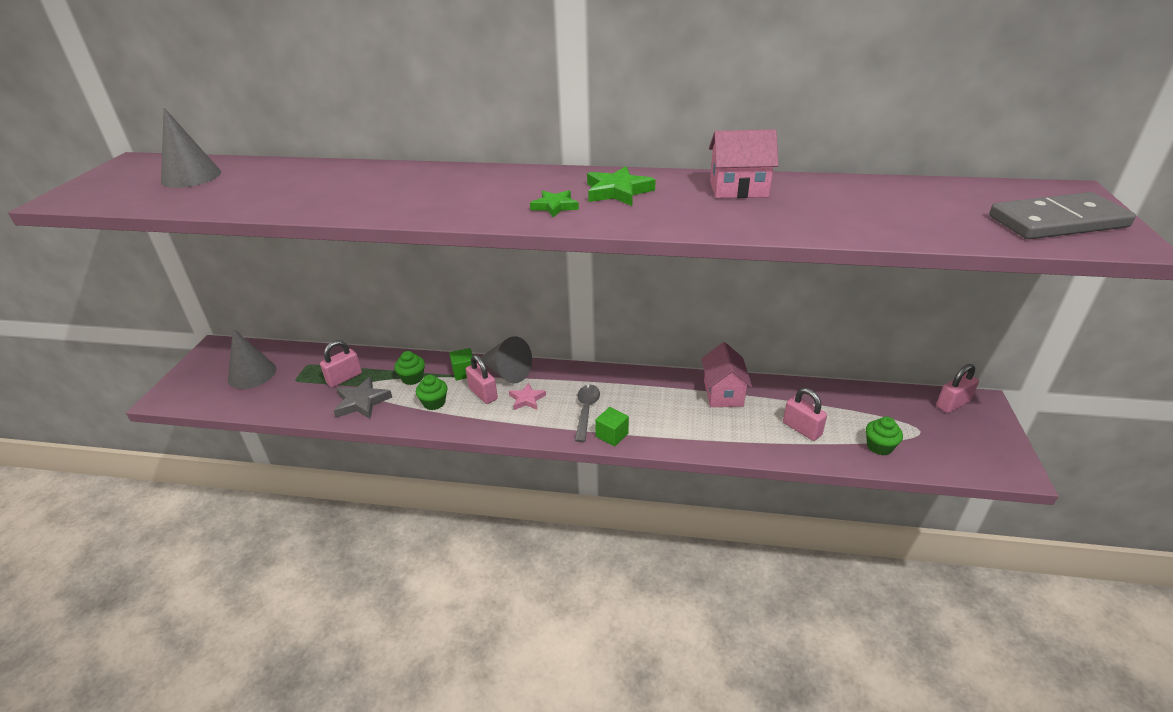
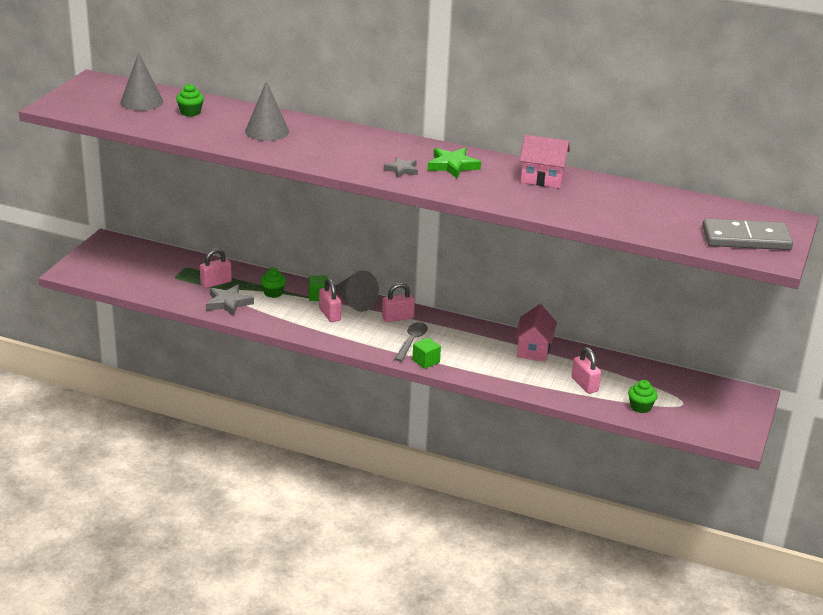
camera: 10 degrees right, 5 degrees down
(252, 374) = (139, 266): grey cone -> grey cone (267, 131)
(434, 403) = (287, 314): green cupcake -> green cupcake (190, 112)
(527, 399) = (365, 325): pink star -> none
(555, 206) = (402, 170): green star -> grey star
(952, 404) = (727, 391): pink padlock -> pink padlock (397, 318)

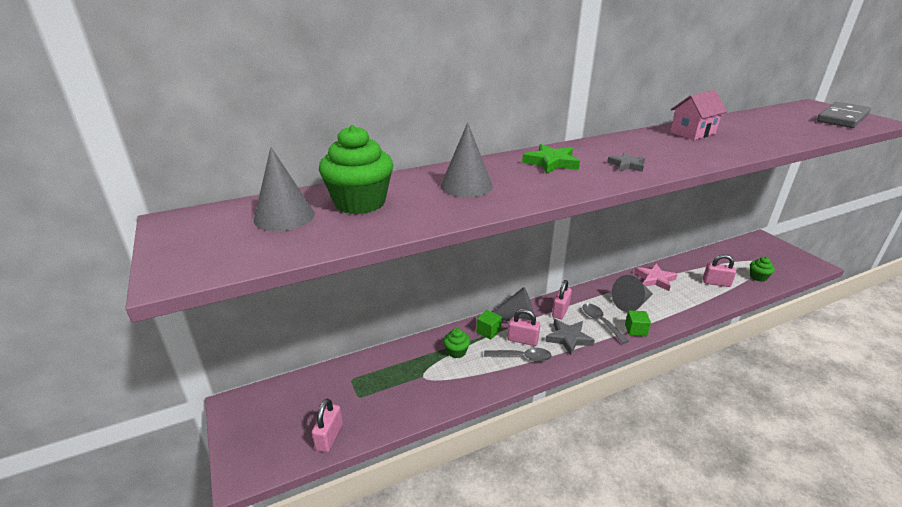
camera: 45 degrees left, 0 degrees up
(190, 112) = (360, 203): green cupcake -> green cupcake, size x1.97
(216, 283) = (401, 375): pink padlock -> pink padlock (329, 437)
(228, 303) = (442, 387): grey star -> grey star (568, 338)
(308, 322) = (522, 357): none -> grey spoon
(452, 166) = (638, 148): green star -> green star (551, 163)
(467, 348) = (631, 303): none -> grey cone
(533, 349) = (655, 279): pink house -> pink star

